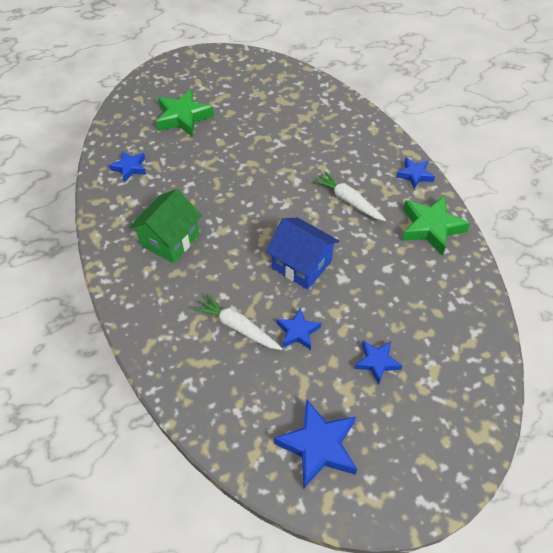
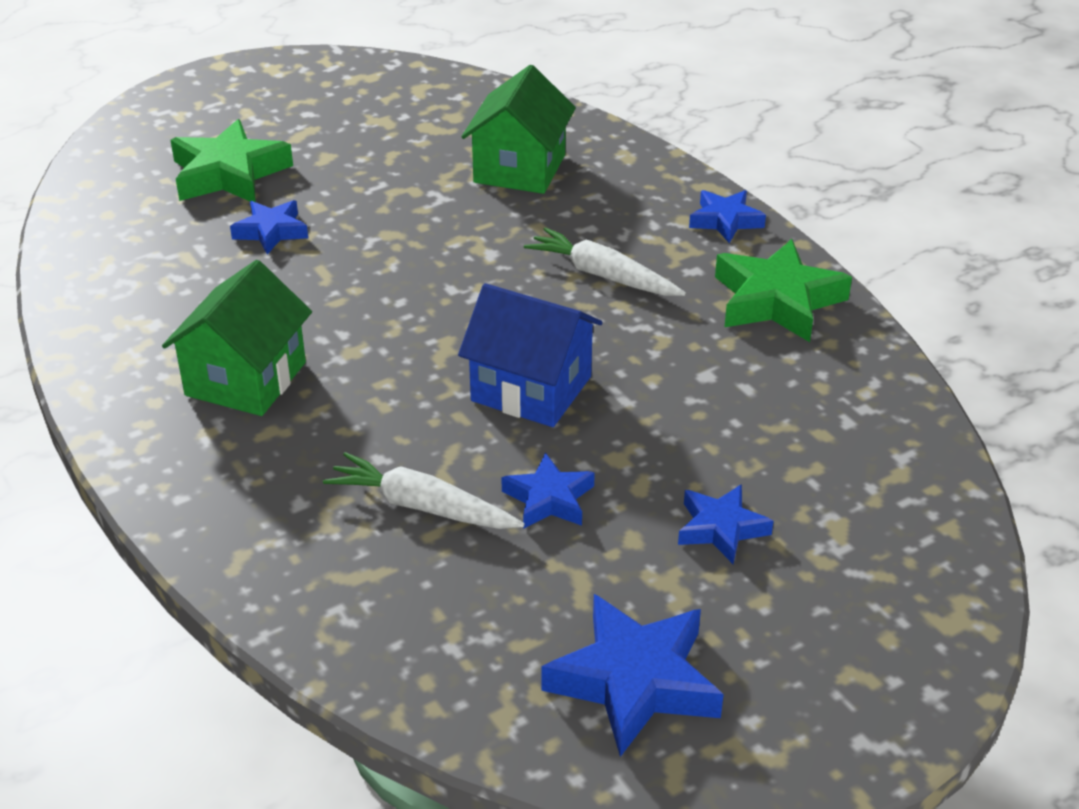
camera: 10 degrees left, 15 degrees down
(130, 168) = (132, 268): blue star -> blue star (271, 231)
(320, 131) = (519, 169): none -> green house

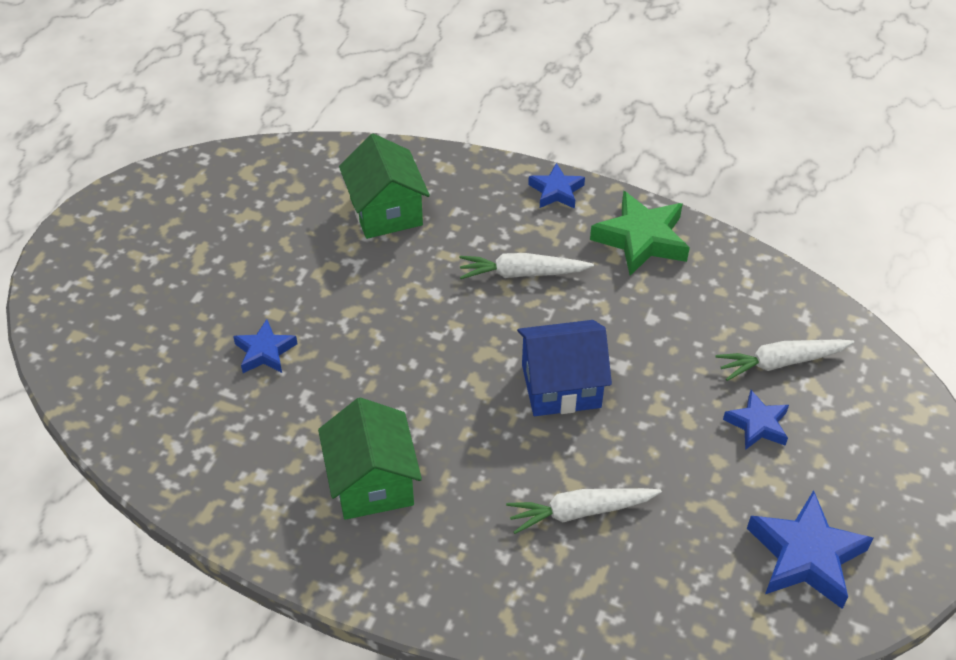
camera: 35 degrees left, 10 degrees up
(229, 174) = (180, 317): green star -> none
(549, 499) = (647, 461): blue star -> none
(819, 484) = (780, 362): none -> white carrot

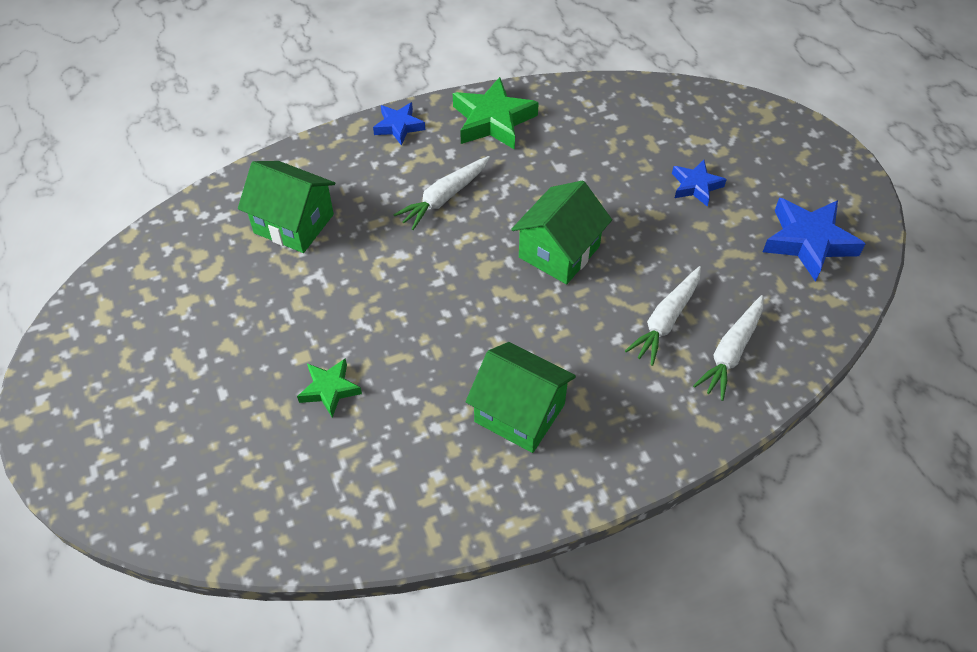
camera: 45 degrees left, 5 degrees up
(265, 352) = (329, 389): blue star -> green star
(561, 386) = (559, 252): blue house -> green house
(780, 362) = (664, 139): white carrot -> white carrot (731, 352)

